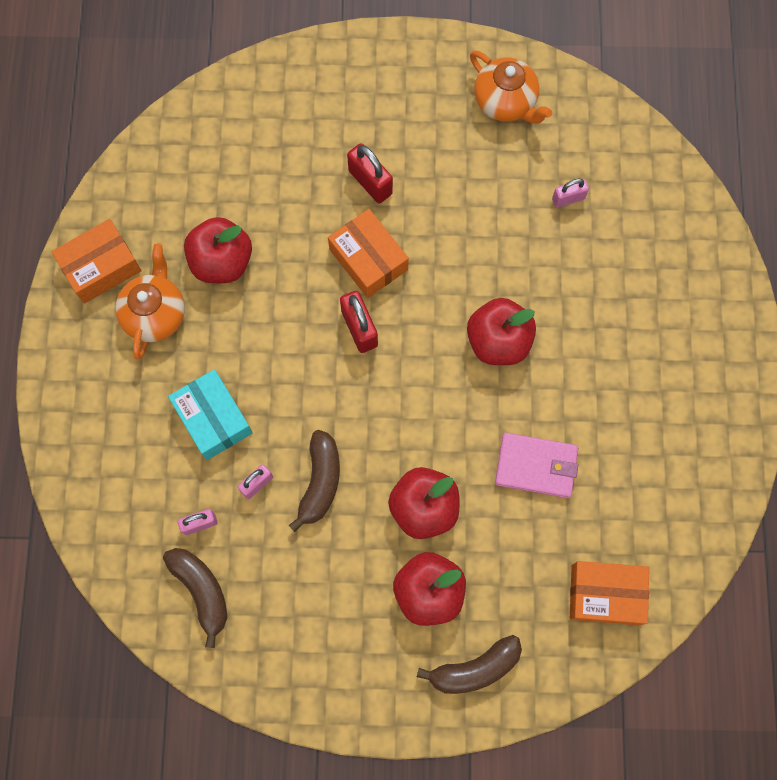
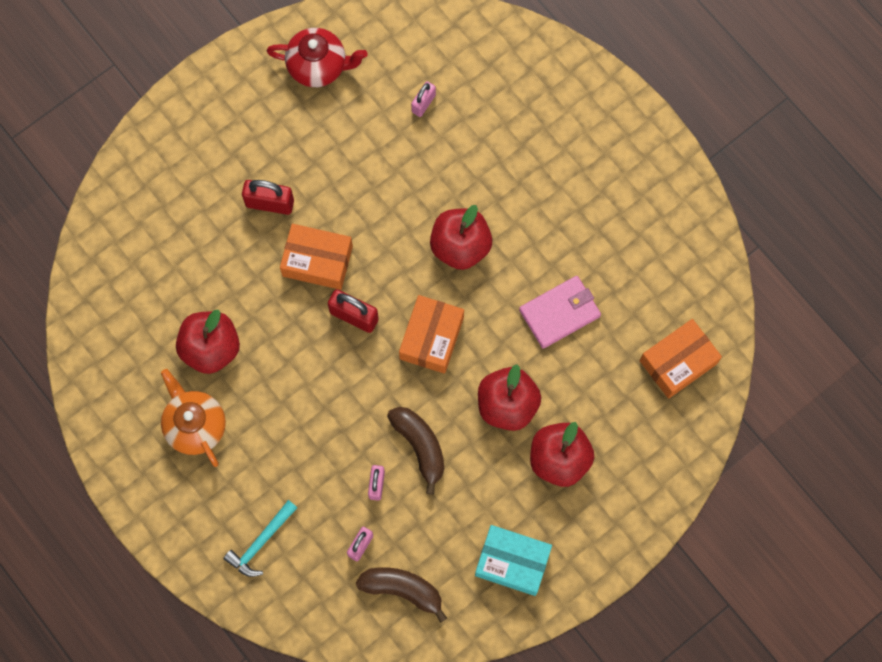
camera: 40 degrees left, 0 degrees up
(101, 267) = (123, 424): orange box -> orange box (431, 338)
(123, 452) = (261, 542): none -> turquoise hammer
(213, 418) = (305, 465): turquoise box -> turquoise box (512, 562)
(474, 668) = (633, 484): brown banana -> none
(506, 102) = (318, 66): orange teapot -> red teapot

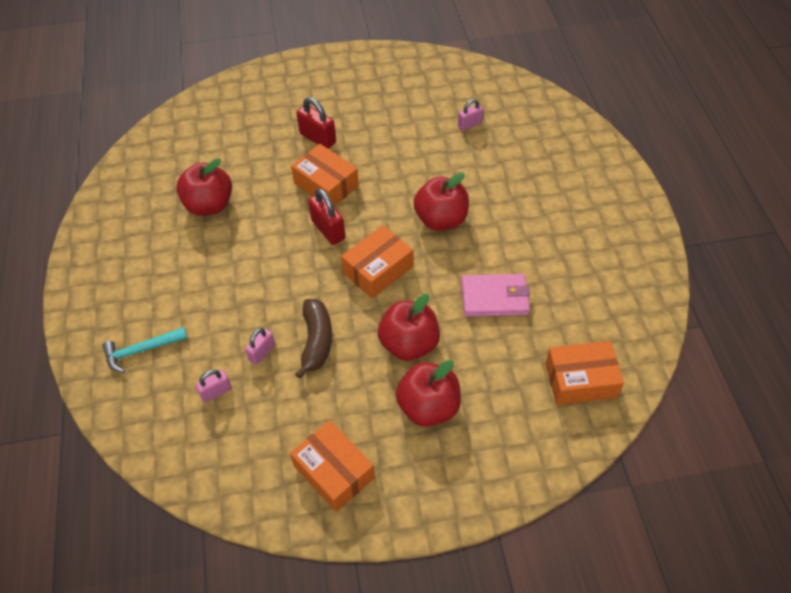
camera: 30 degrees right, 20 degrees down
(195, 425) = (159, 248): orange teapot -> none
(318, 66) = (408, 78): red teapot -> none
(403, 590) = (225, 445): brown banana -> none
(512, 562) = (334, 471): turquoise box -> orange box

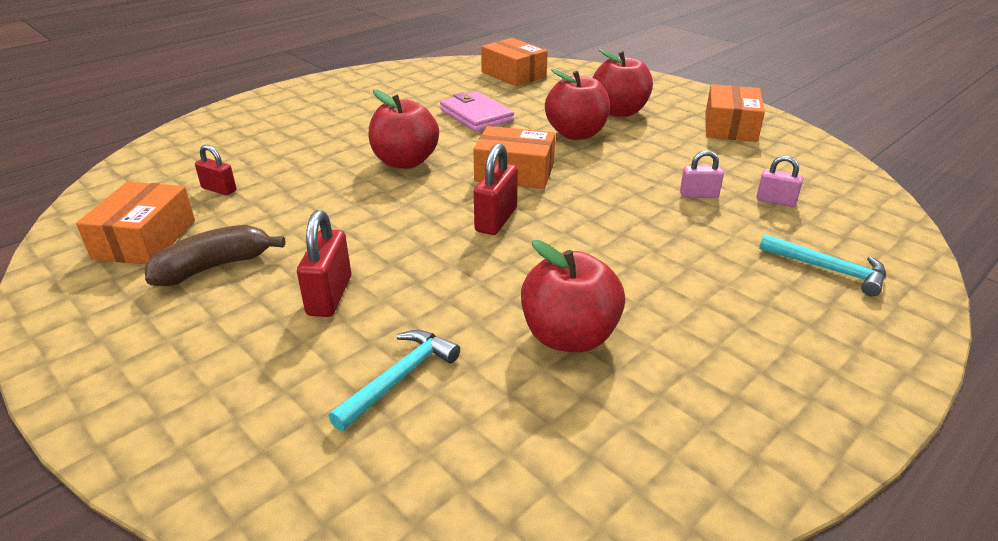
camera: 125 degrees left, 20 degrees down
(240, 141) = (399, 378): none -> turquoise hammer
(316, 341) = (641, 173): brown banana -> brown banana (214, 267)
(326, 185) = (422, 250): orange box -> orange box (145, 239)
(469, 124) = (219, 189): pink padlock -> red padlock

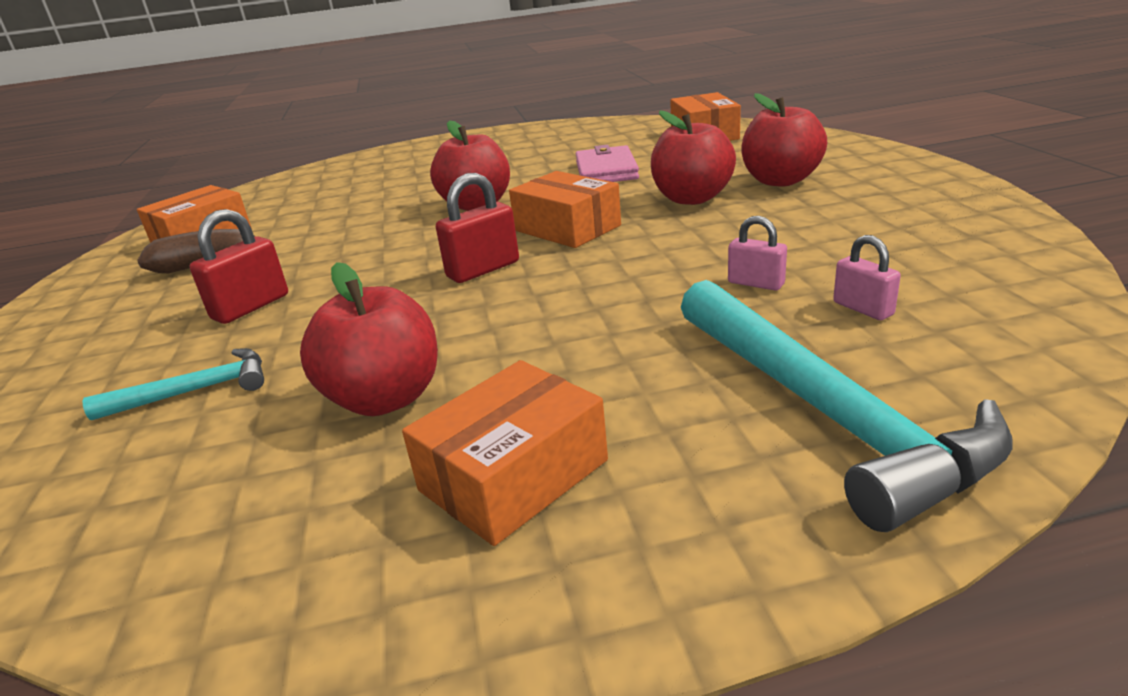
camera: 35 degrees right, 5 degrees down
(219, 189) = (302, 208): red padlock -> none
(730, 127) = (919, 211): orange box -> orange box (513, 475)
(828, 269) = (824, 411): turquoise hammer -> turquoise hammer, size x1.98

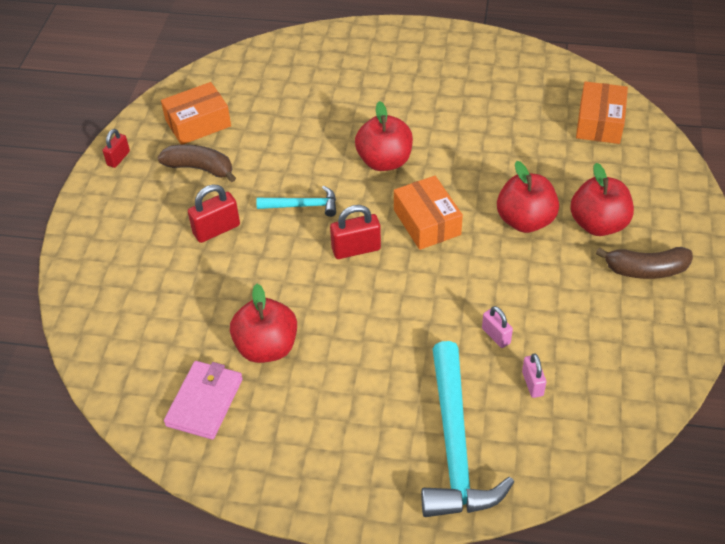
camera: 20 degrees right, 20 degrees up
(75, 288) = (118, 158): none -> red padlock
(195, 391) = (179, 300): turquoise hammer -> turquoise hammer (303, 206)
(513, 475) = (304, 424): orange box -> none
(606, 170) = (494, 150): pink wallet -> pink wallet (205, 402)
(877, 192) = (646, 270): none -> brown banana

